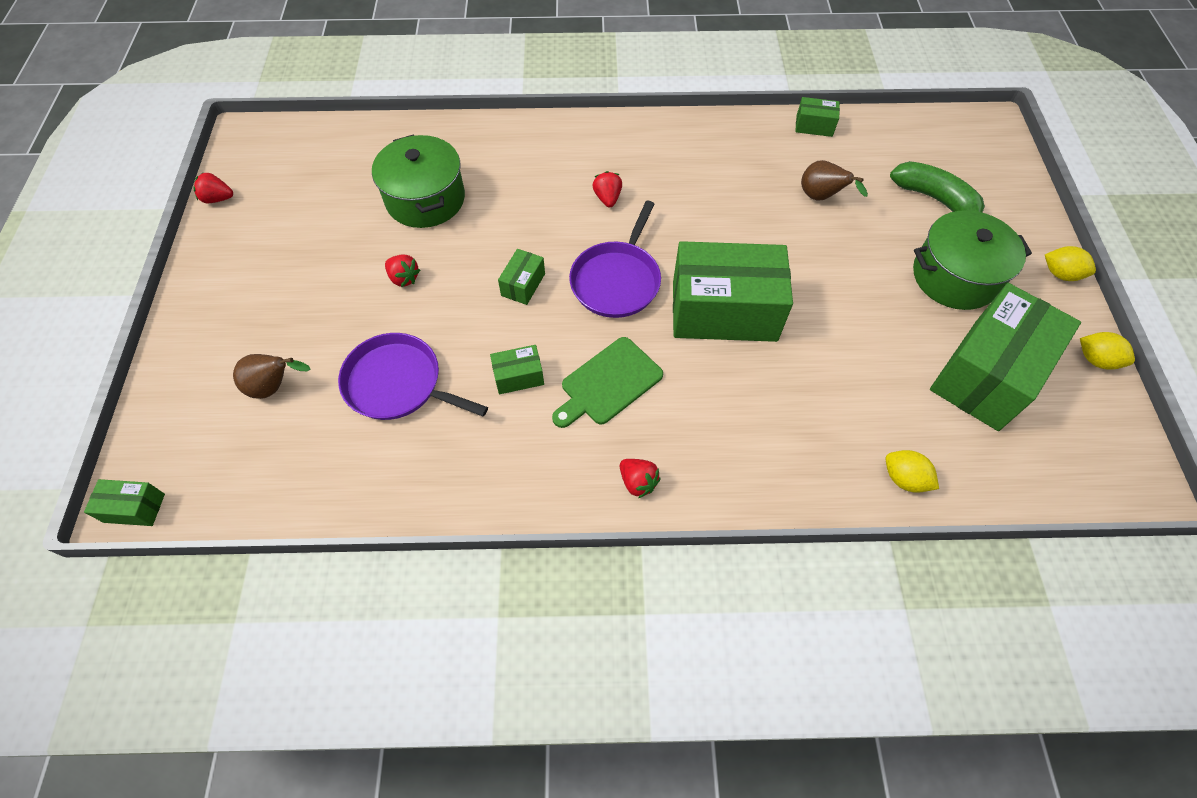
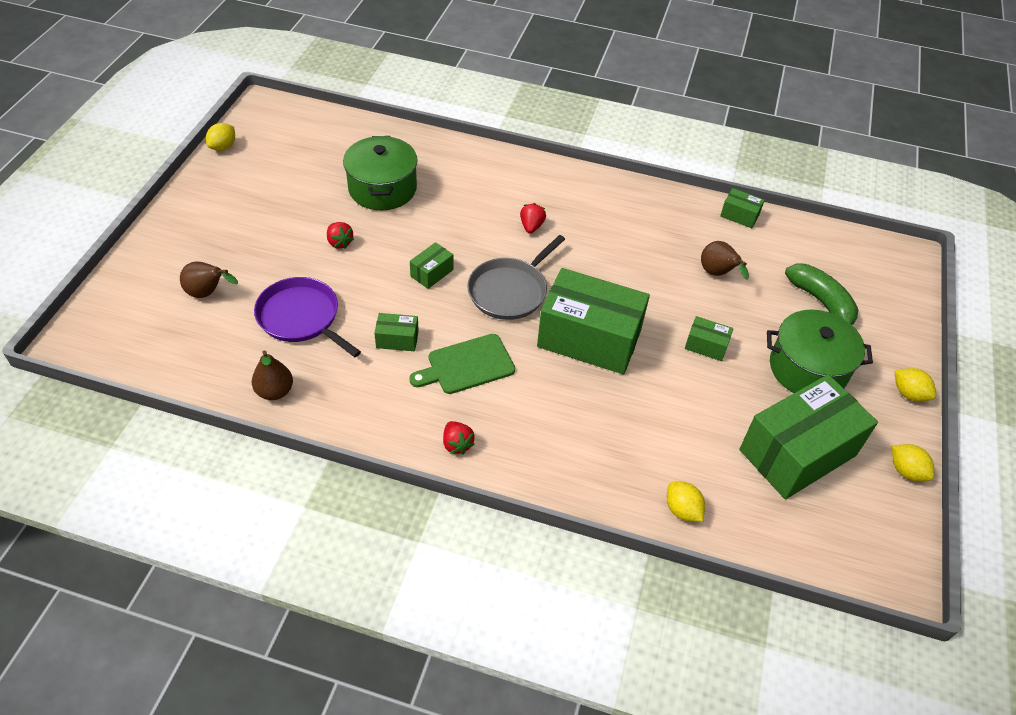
camera: 15 degrees right, 10 degrees down
(134, 508) = (73, 347): green box -> green box (706, 346)
(218, 199) = (223, 147): red strawberry -> yellow lemon
(405, 485) = (275, 391): none -> brown pear
(617, 280) = (510, 291): purple pan -> grey pan

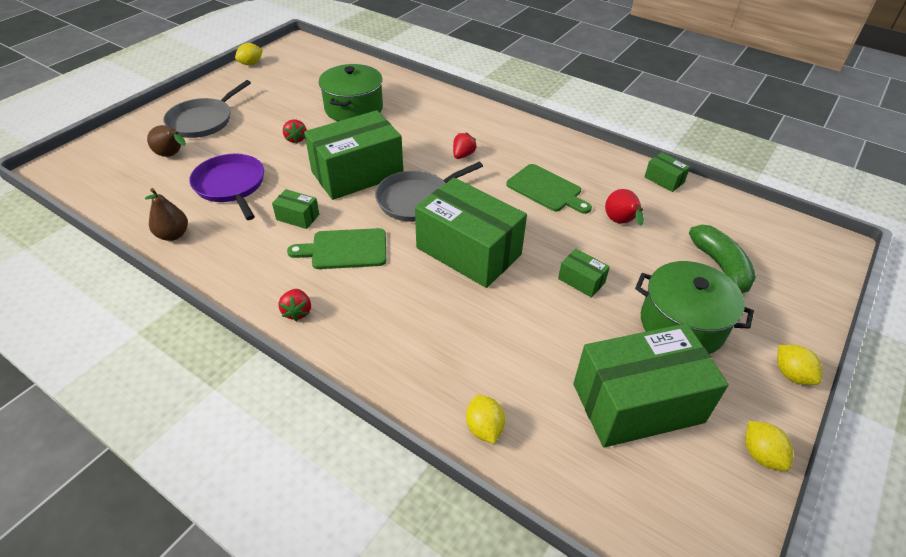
camera: 20 degrees right, 5 degrees down
(215, 239) = (203, 121): none -> grey pan
(432, 273) = (357, 174): green box -> green box, size x2.36
(633, 251) = (546, 189): none -> green cutting board
(717, 274) = (621, 222): brown pear -> red pear

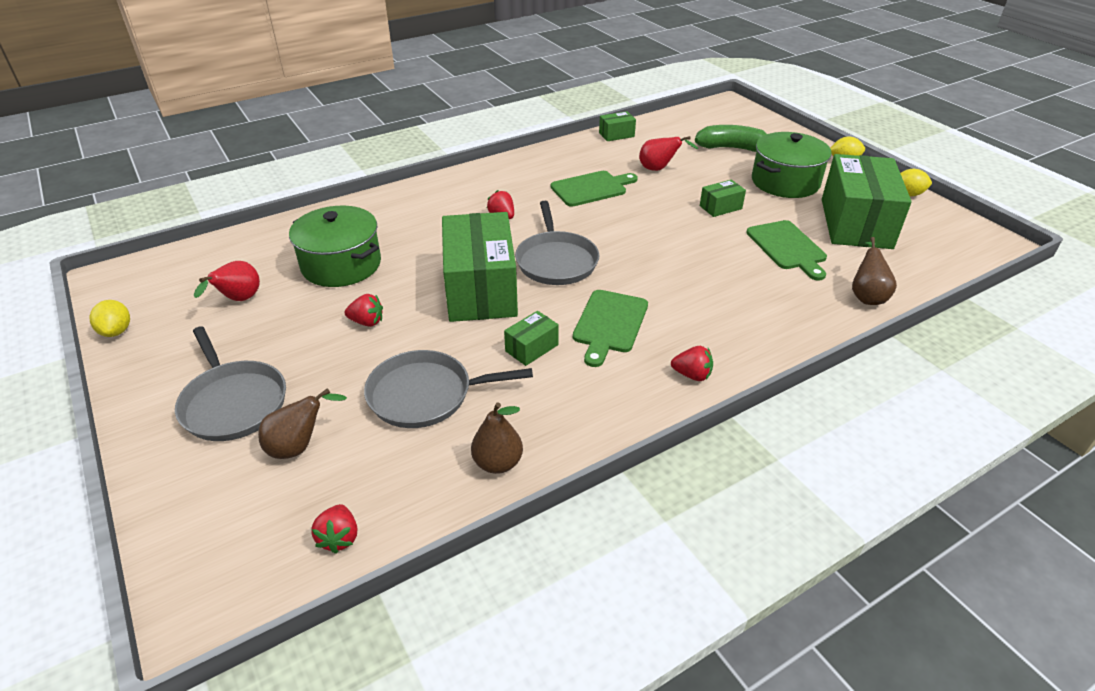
camera: 65 degrees left, 5 degrees down
(103, 193) = (339, 538): none -> red strawberry
(231, 185) = (426, 395): purple pan -> grey pan
(297, 87) = (239, 300): none -> red pear
(468, 251) = (654, 251): green box -> none
(484, 428) = (866, 296): yellow lemon -> brown pear
(539, 346) = (787, 247): none -> green cutting board

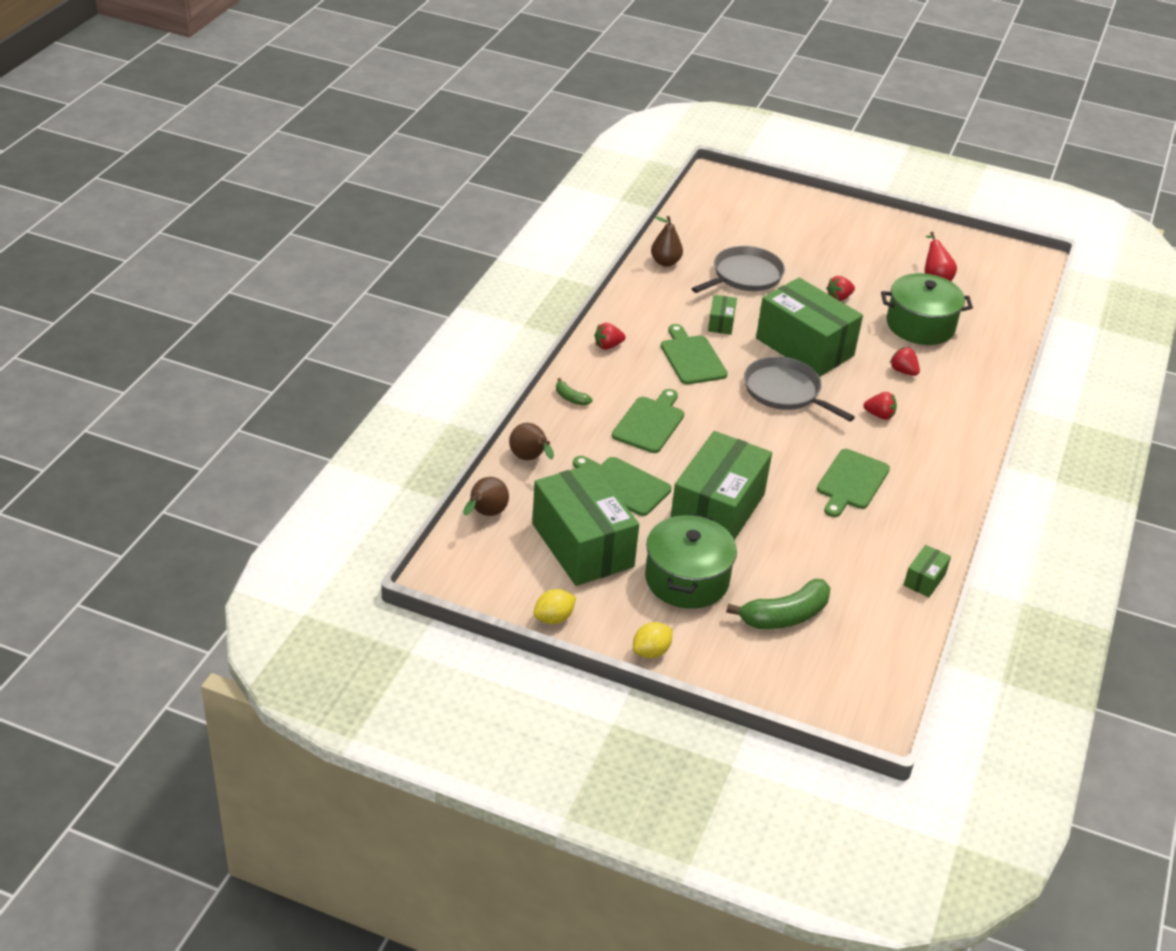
camera: 140 degrees right, 0 degrees up
(116, 331) = (961, 237): yellow lemon -> none
(233, 402) = (834, 234): grey pan -> none
(299, 446) = (769, 232): brown pear -> brown pear (486, 514)
(339, 538) = (697, 212): red strawberry -> red strawberry (903, 371)
(659, 169) = (823, 540): red pear -> none
(717, 283) = (650, 423): none -> green cutting board
(720, 207) = (717, 510): green box -> green box, size x2.36
(783, 334) = (571, 398): none -> green banana

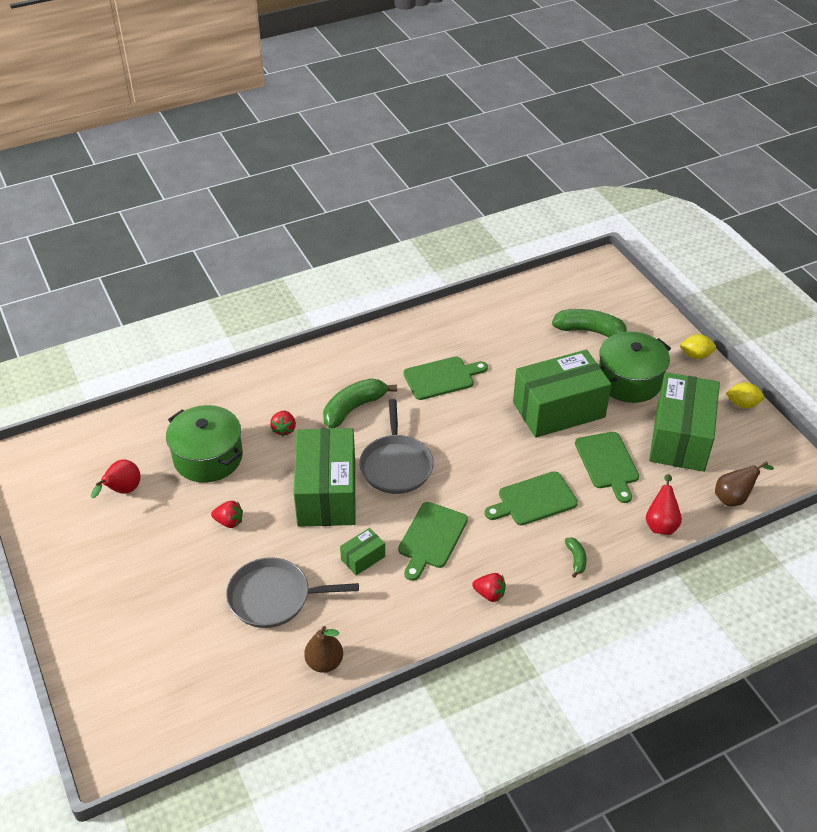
camera: 135 degrees left, 5 degrees up
(530, 459) = (661, 523): brown pear -> red pear
(879, 415) = (354, 408): red strawberry -> green banana
(924, 579) = (478, 305): green box -> none

